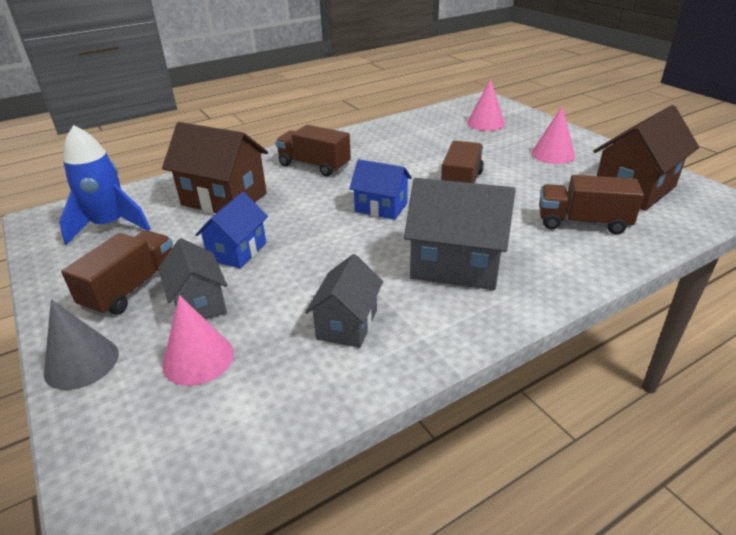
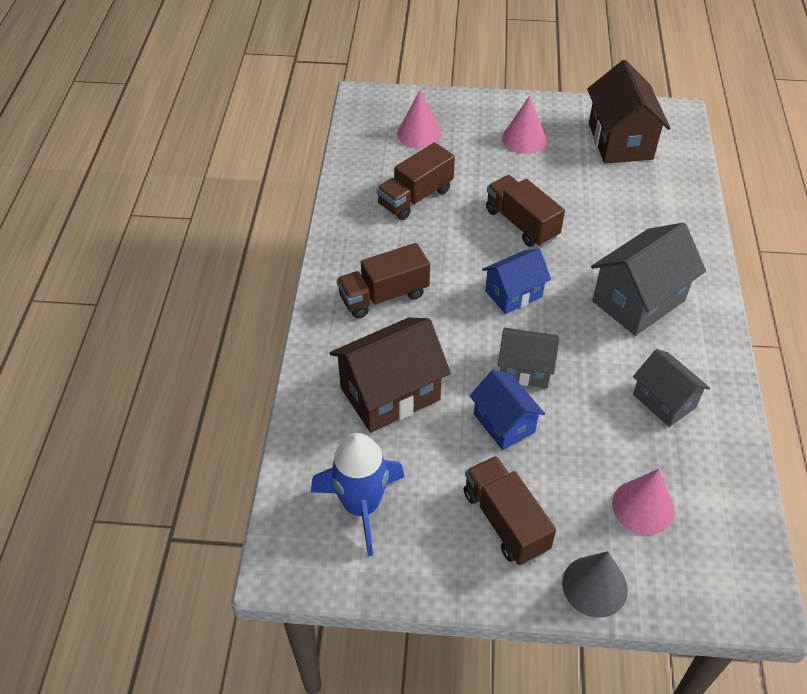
camera: 55 degrees left, 15 degrees up
(199, 303) = (568, 480): grey house -> grey house (525, 369)
(582, 223) = (640, 200): brown truck -> brown truck (415, 197)

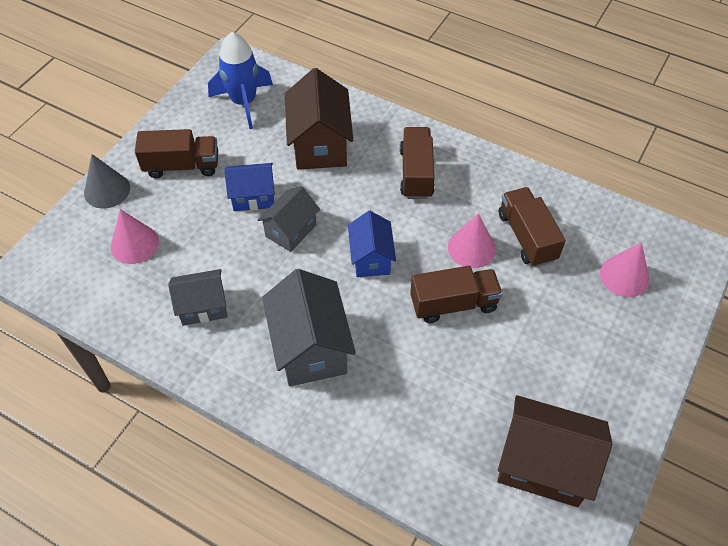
camera: 115 degrees right, 5 degrees up
(524, 139) = (582, 367): pink cone -> pink cone (471, 248)

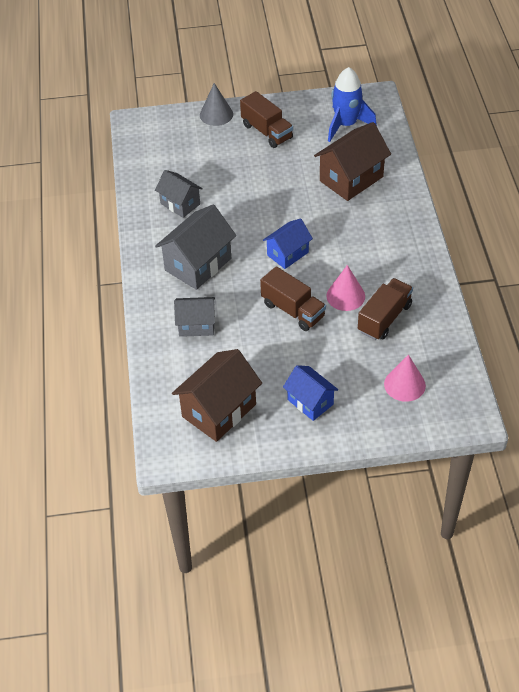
camera: 55 degrees right, 5 degrees down
(134, 244) = (192, 150): pink cone -> none
(253, 197) = (277, 175): blue house -> blue house (310, 402)
(291, 230) = (270, 207): grey house -> grey house (196, 325)
(416, 173) = (378, 236): brown truck -> none
(543, 465) = (219, 410): brown house -> brown house turned 60 degrees clockwise

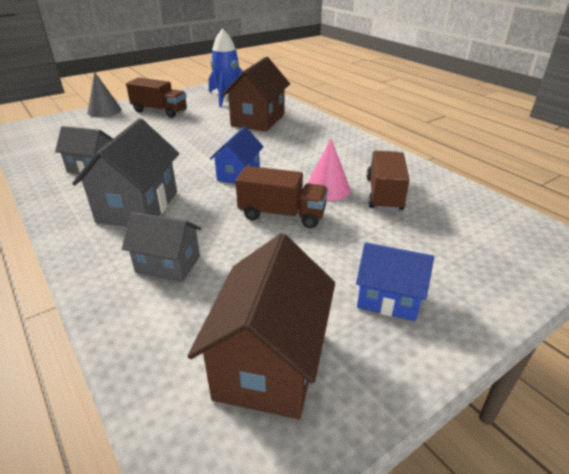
camera: 30 degrees left, 15 degrees down
(196, 325) = (168, 264): grey house -> grey house turned 45 degrees clockwise
(404, 384) = (471, 241): pink cone -> none

